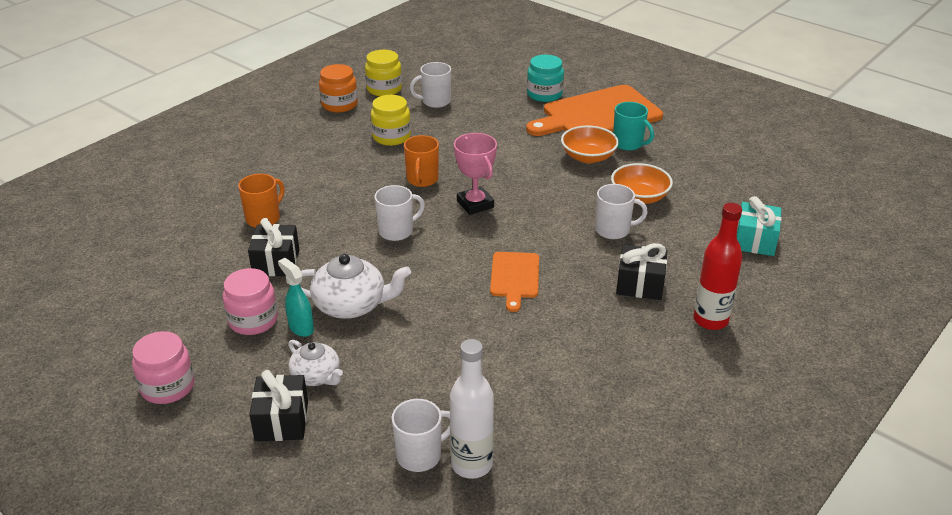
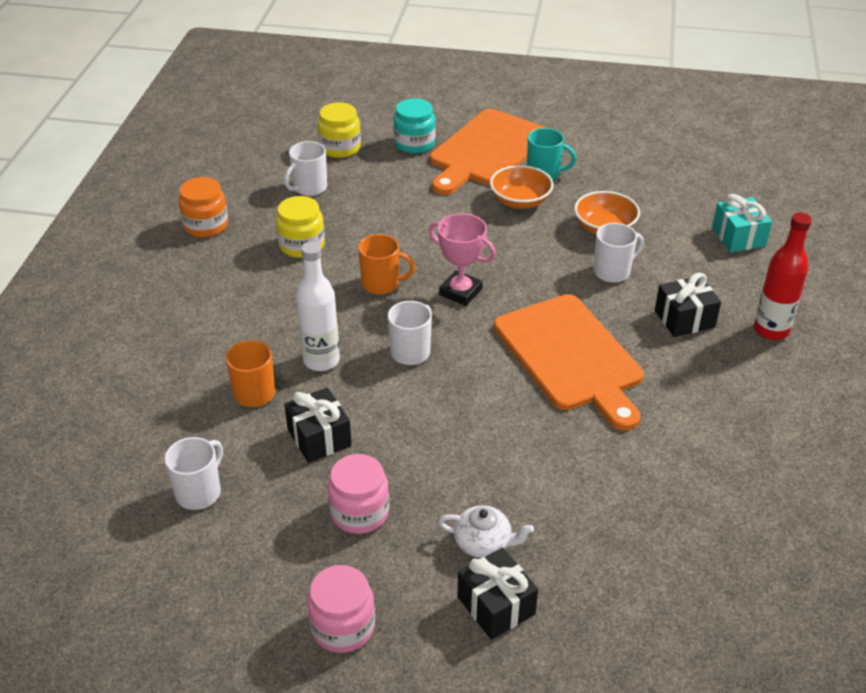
camera: 30 degrees left, 5 degrees up
(301, 328) = (417, 498): turquoise spray bottle -> none
(351, 305) = (444, 452): white teapot -> none
(384, 89) = (238, 190): yellow jar -> yellow jar (340, 148)
(420, 455) = (655, 575): white mug -> white mug (199, 492)
(422, 180) = (381, 284): orange mug -> orange mug turned 60 degrees counterclockwise
(471, 464) = (706, 562): white bottle -> white bottle (321, 360)
(514, 277) = (570, 356): orange cutting board -> orange cutting board, size x1.93

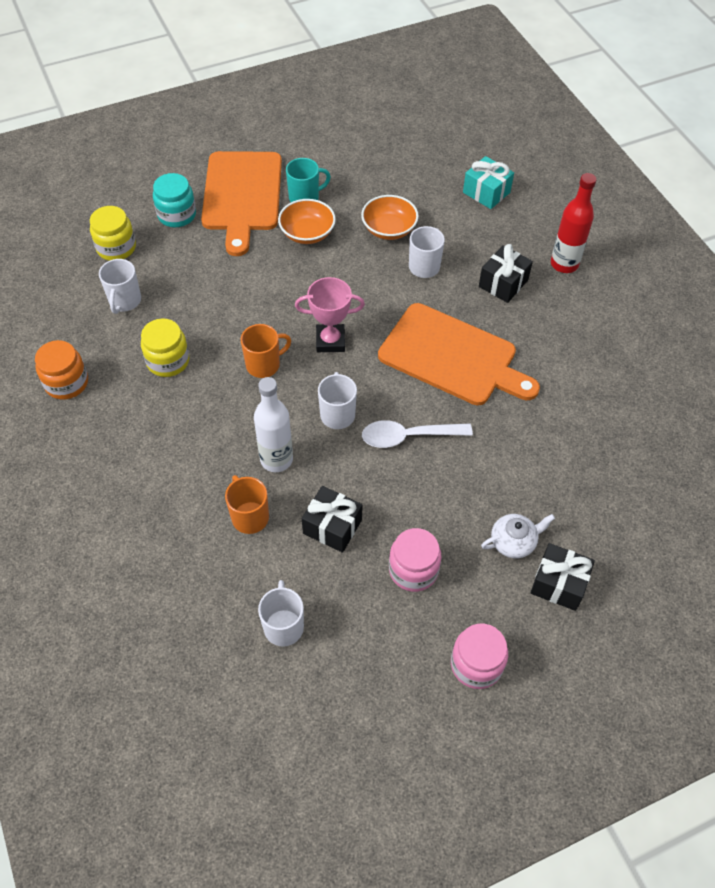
camera: 35 degrees left, 15 degrees up
(462, 401) = (408, 436): none -> white spoon

